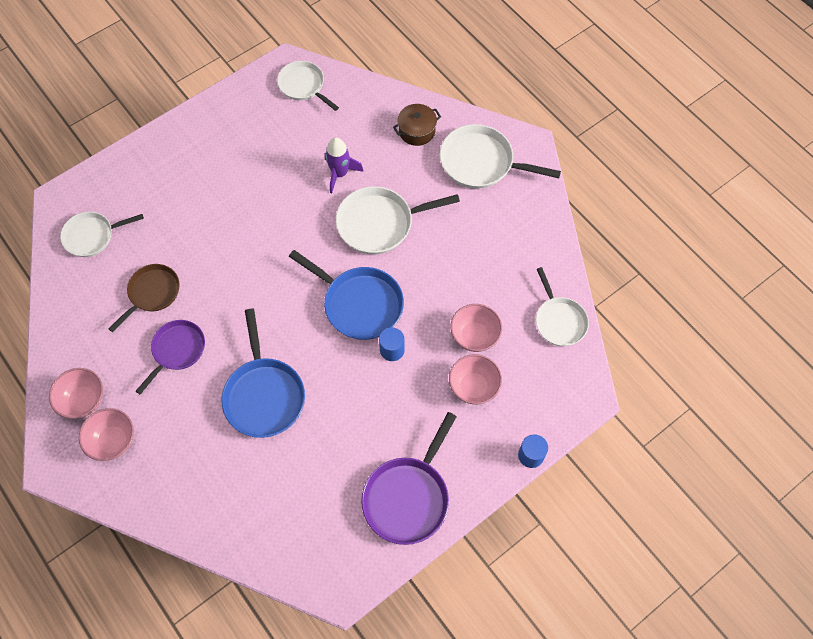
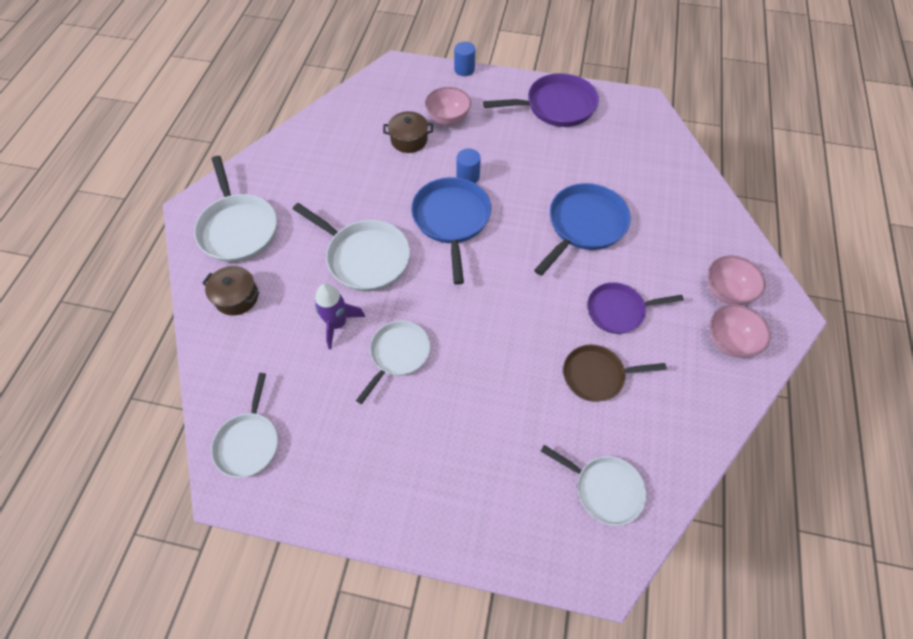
camera: 130 degrees left, 5 degrees down
(474, 336) = (409, 140): pink bowl -> brown pot
(559, 320) = (351, 105): white pan -> white pan (398, 354)

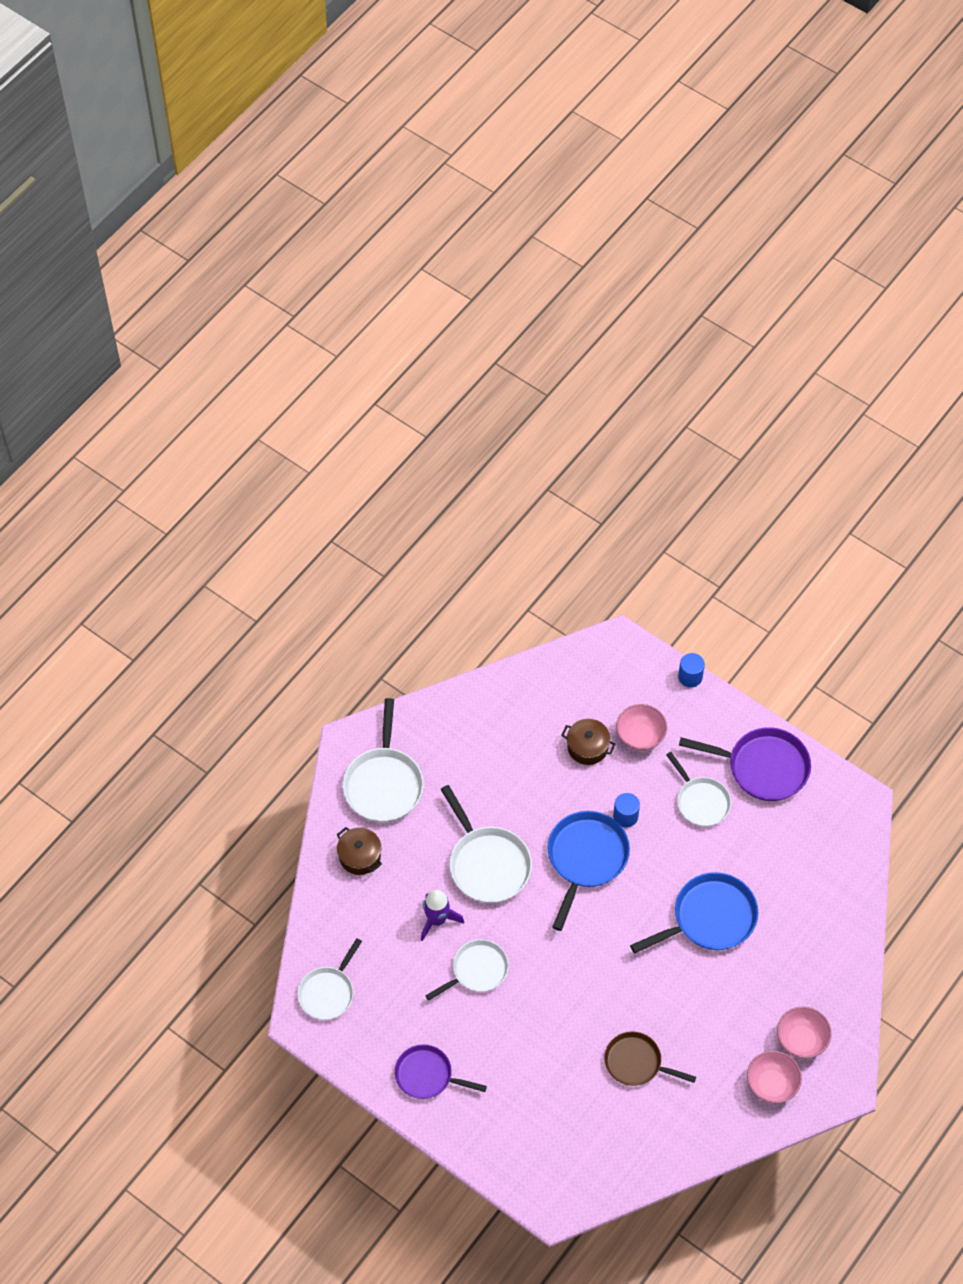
camera: 25 degrees right, 0 degrees up
(604, 489) = (589, 1152): white pan -> white pan (701, 801)
(618, 310) = (691, 1015): purple pan -> purple pan (427, 1075)

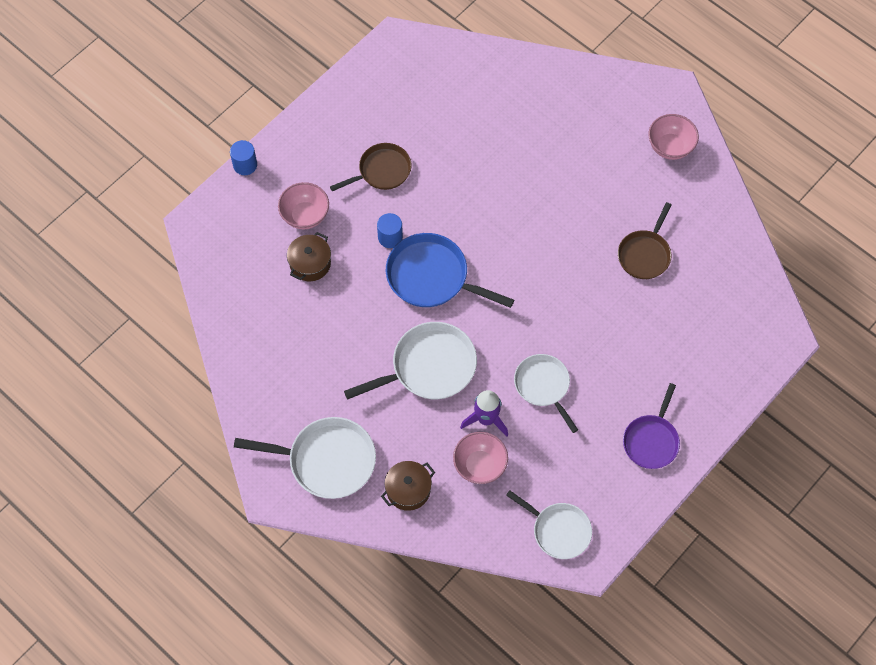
camera: 85 degrees left, 5 degrees up
(701, 801) = (381, 171): white pan -> brown pan
(709, 918) = (503, 177): blue pan -> none
(763, 767) = (352, 115): purple pan -> none
(801, 1040) = (629, 118): pink bowl -> pink bowl (480, 465)

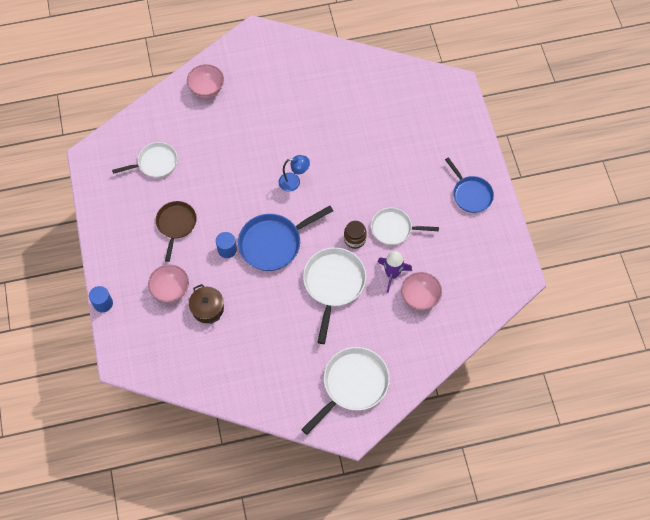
camera: 55 degrees left, 0 degrees up
(408, 490) = (407, 349): brown pot -> none
(499, 354) = (354, 239): none -> brown jar
(520, 249) = (294, 182): none -> blue lamp
(558, 530) = (492, 281): white pan -> white pan (155, 163)
(645, 254) = (350, 118): brown pan -> none
(651, 440) = (470, 194): purple pan -> blue pan
(670, 147) = (291, 59): pink bowl -> pink bowl (207, 89)

